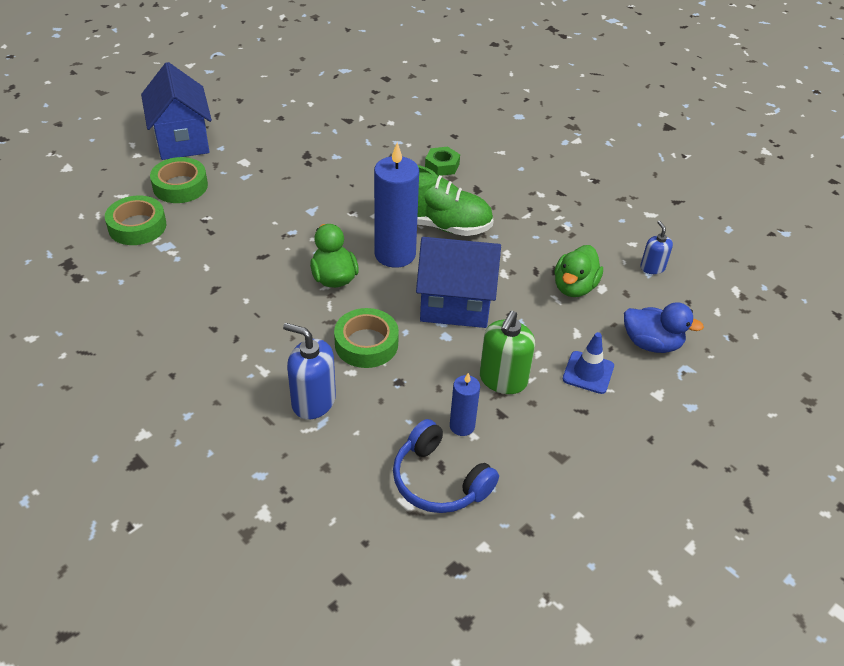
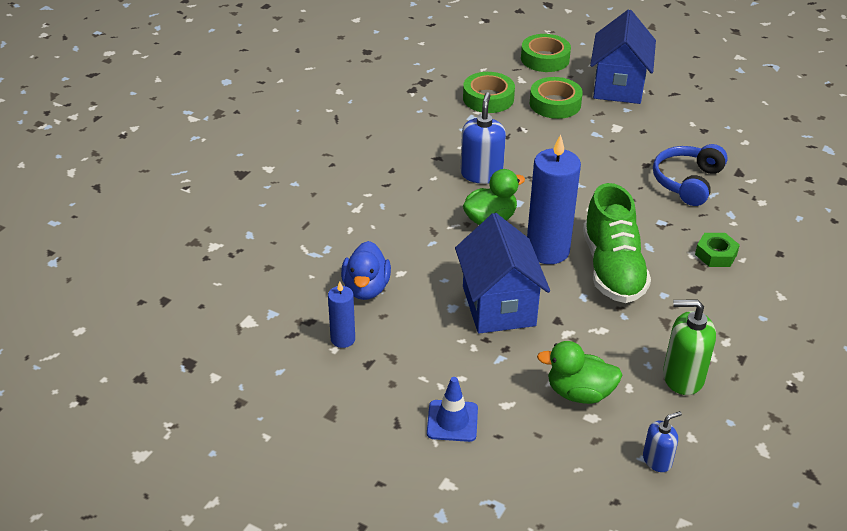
camera: 75 degrees right, 5 degrees down
(182, 141) = (618, 86): blue house -> blue house turned 45 degrees counterclockwise
(313, 401) = (335, 243): blue soap dispenser -> blue soap dispenser (481, 174)
(366, 344) = (416, 258): green tape -> green tape (545, 59)
(439, 480) = (276, 336): blue headphones -> blue headphones (687, 182)
(503, 380) = (413, 357): green soap dispenser -> green soap dispenser (682, 377)
(651, 343) = (523, 471): blue duck -> blue duck (366, 288)

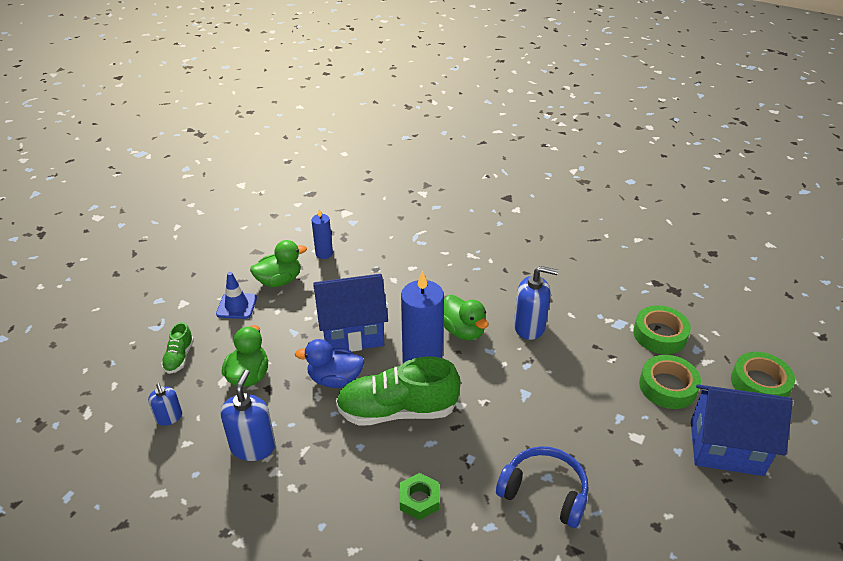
camera: 90 degrees right, 0 degrees up
(366, 288) = (376, 262): blue duck -> blue duck (335, 379)
(400, 381) = (279, 281): none -> green duck
(555, 468) = (179, 357): none -> green shoe
(682, 377) = (253, 446): green soap dispenser -> blue soap dispenser

